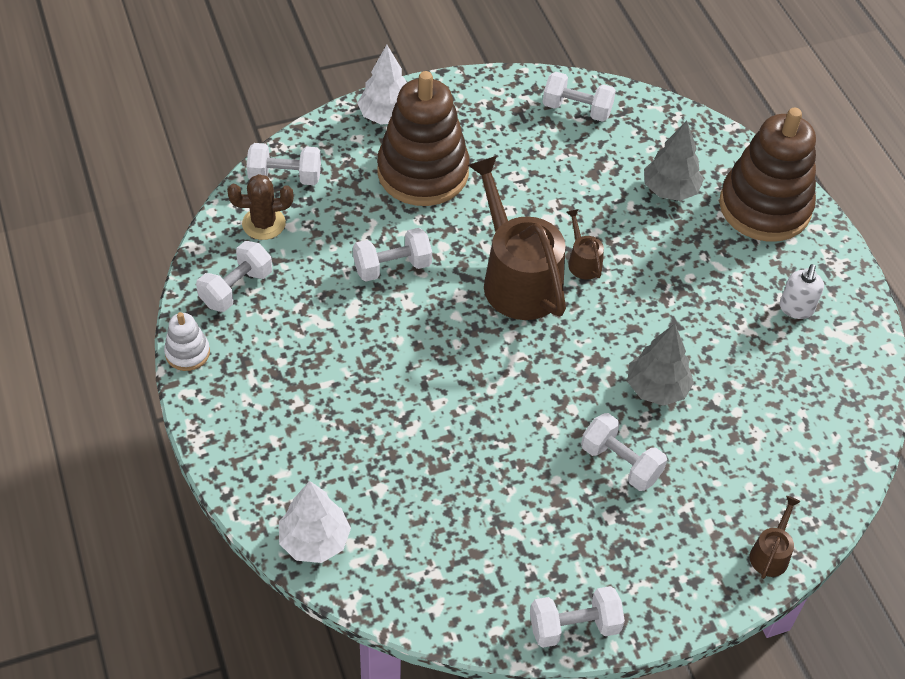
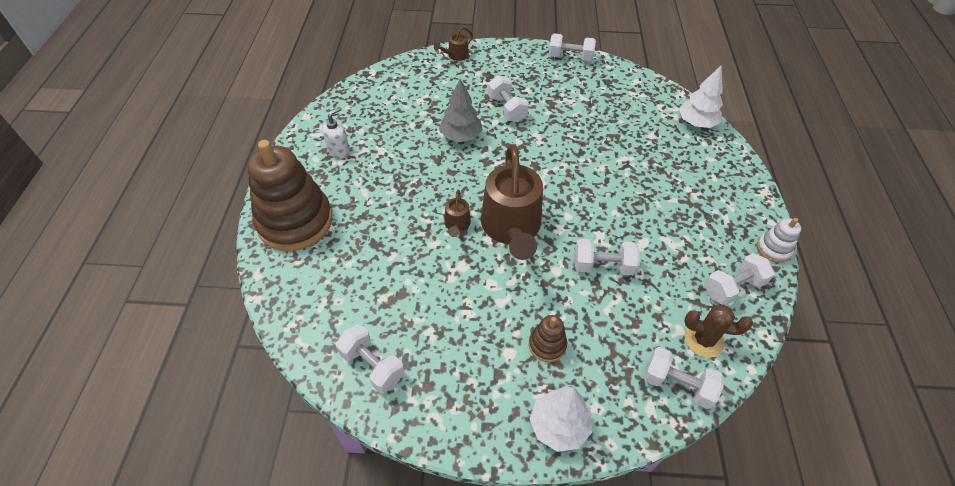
camera: 155 degrees left, 0 degrees up
(423, 172) = (547, 345): brown stacking toy -> brown stacking toy, size x0.44
(670, 190) = (352, 258): grey tree -> none

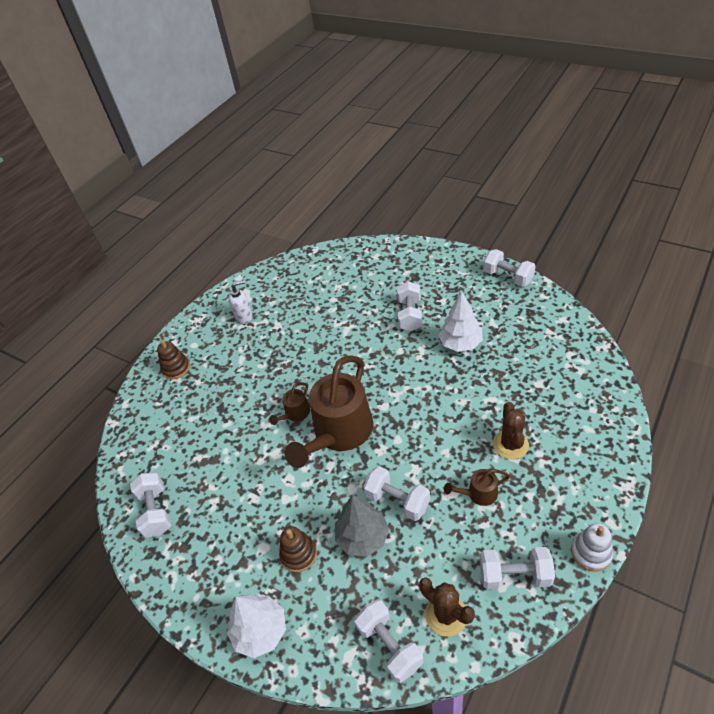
camera: 35 degrees right, 5 degrees down
(295, 221) = (176, 368): brown stacking toy -> brown stacking toy, size x0.44
(455, 55) = (397, 250): brown watering can -> brown watering can (478, 494)
(461, 136) = (351, 331): grey tree -> grey tree (362, 537)
(662, 189) = (510, 444): none -> brown cactus
(696, 123) = (599, 384): white tree -> white tree (460, 343)

